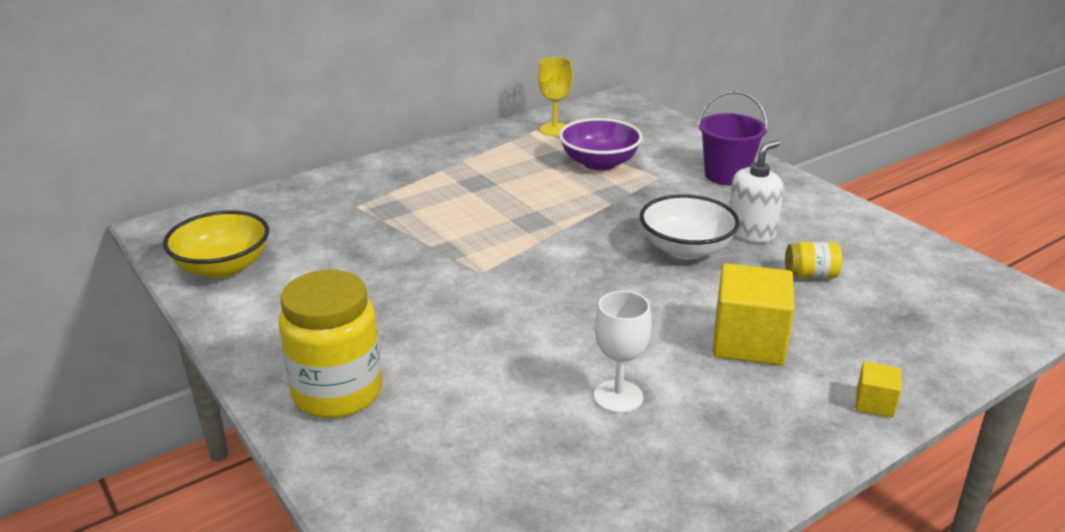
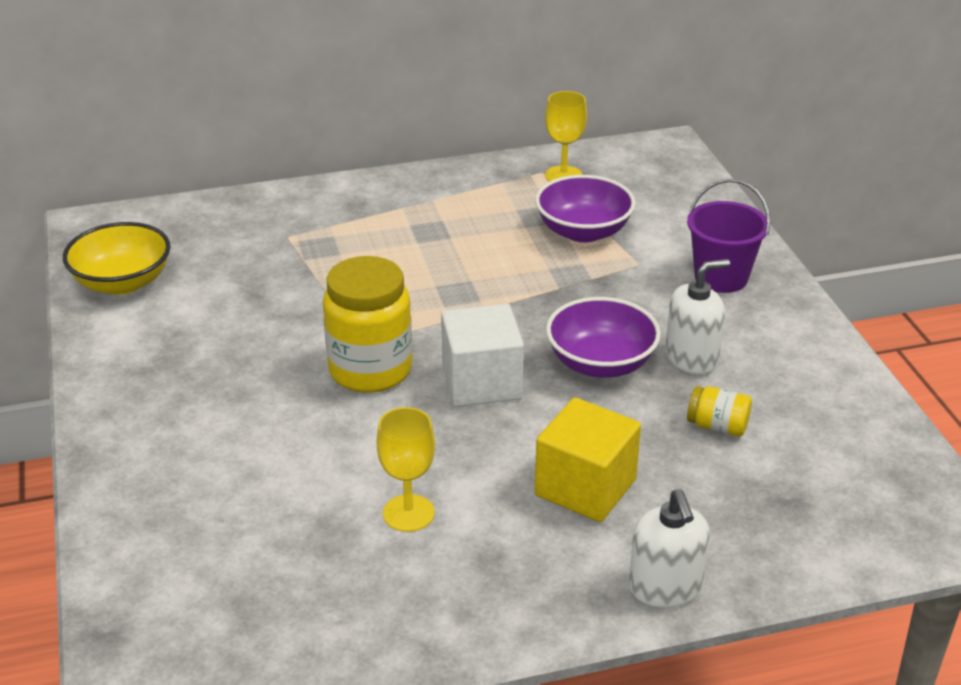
camera: 20 degrees right, 5 degrees up
(337, 392) = (153, 442): yellow jar -> yellow jar (370, 370)
(602, 282) = (481, 382): none -> white cube
(618, 397) = (408, 513): white goblet -> yellow goblet
(686, 249) = (601, 363): white bowl -> purple bowl
(874, 403) = (665, 588): yellow cube -> white soap dispenser

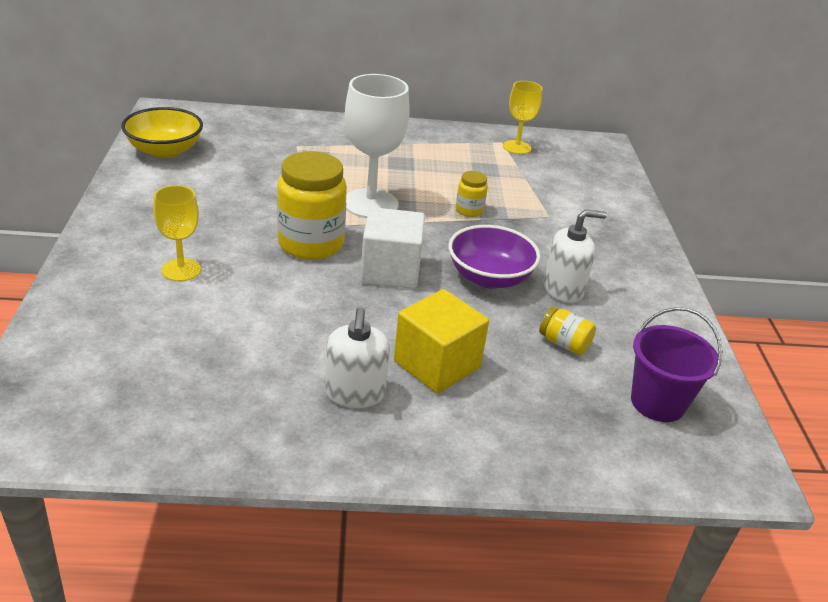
camera: 10 degrees right, 0 degrees up
(408, 513) = (288, 351): yellow goblet -> yellow goblet (181, 270)
(418, 298) = (370, 204): none -> white goblet
(541, 279) = (469, 210): none -> yellow jar
(583, 231) = (515, 186): purple bowl -> none
(665, 588) = (469, 458): white soap dispenser -> white soap dispenser (355, 393)
(721, 277) = (610, 238): purple bucket -> purple bucket (657, 402)

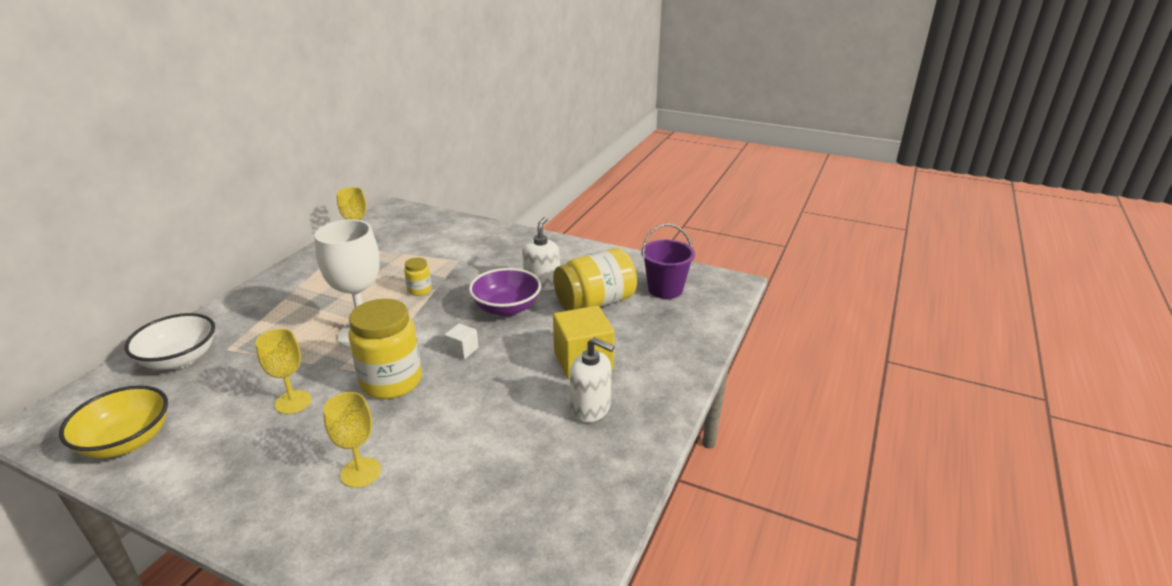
camera: 60 degrees left, 5 degrees down
(250, 203) = (293, 402): none -> yellow goblet
(269, 131) = (180, 359): none -> white bowl
(390, 271) = (462, 350): white cube -> white cube, size x0.49
(564, 343) = (595, 302): yellow jar -> yellow jar, size x2.11

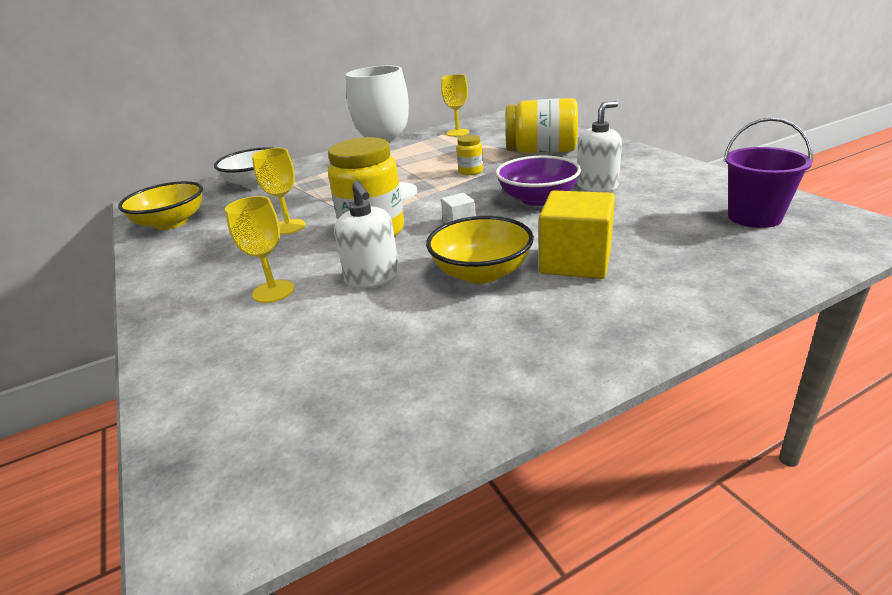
camera: 40 degrees right, 0 degrees up
(525, 393) = (481, 273): none -> yellow bowl
(590, 408) = (539, 308): white soap dispenser -> white soap dispenser (373, 278)
(595, 302) = (644, 212): yellow jar -> yellow jar (541, 151)

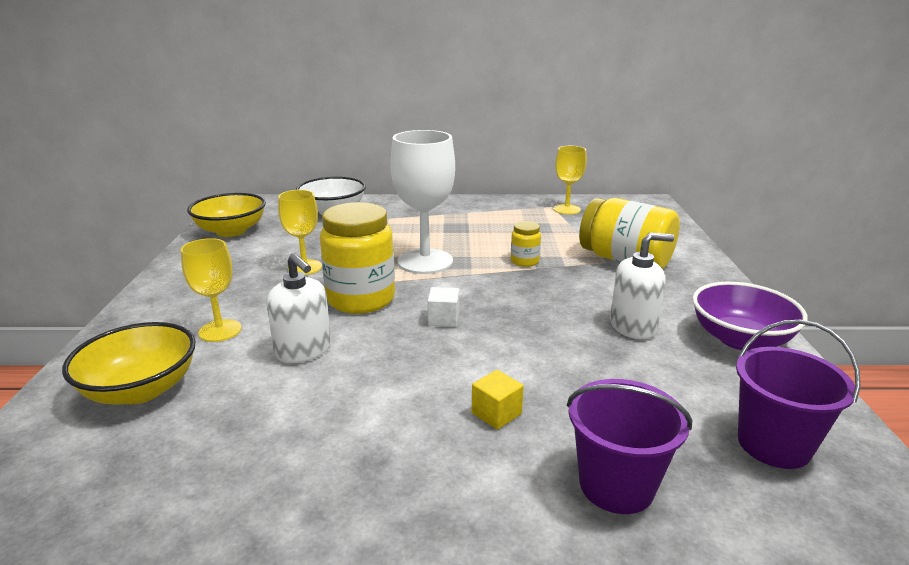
camera: 25 degrees right, 5 degrees down
(373, 278) = (303, 350): white soap dispenser -> white soap dispenser turned 45 degrees counterclockwise
(481, 273) = (395, 386): yellow bowl -> yellow bowl (141, 389)
(537, 199) = (550, 320): purple bowl -> purple bowl (740, 339)
(575, 261) = (496, 413): yellow cube -> yellow cube, size x0.49
(699, 269) = (616, 485): none -> purple bucket

